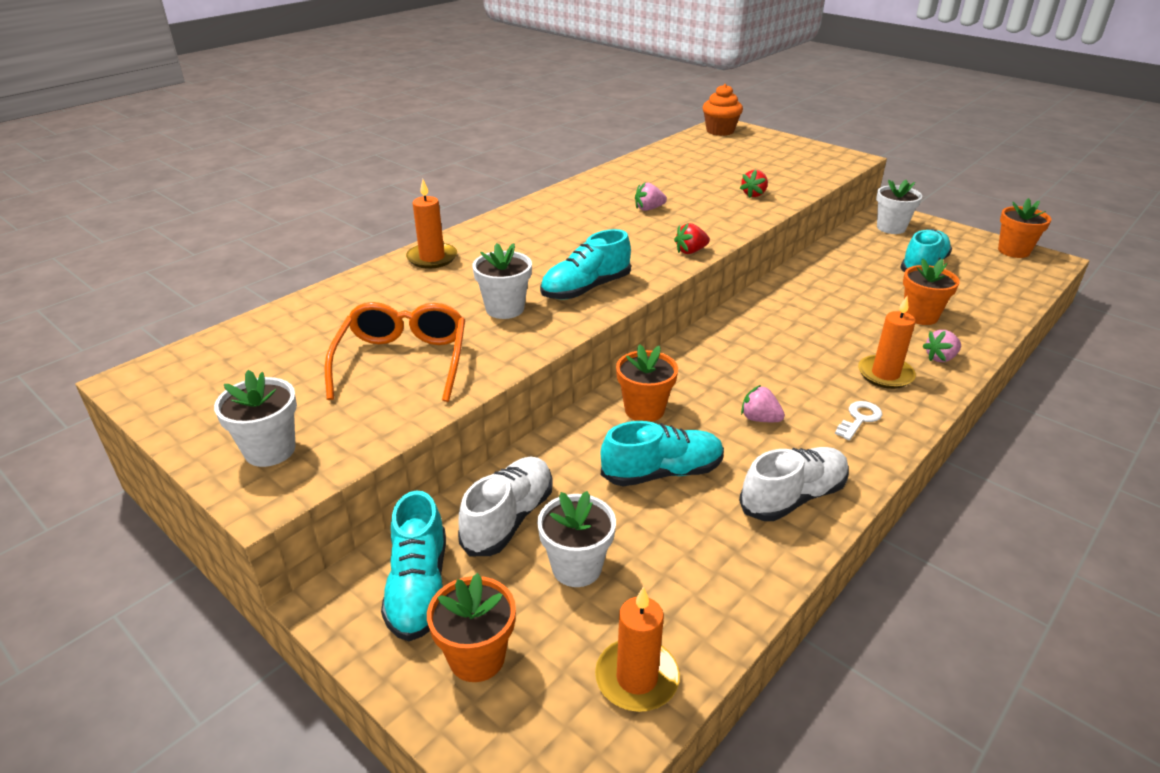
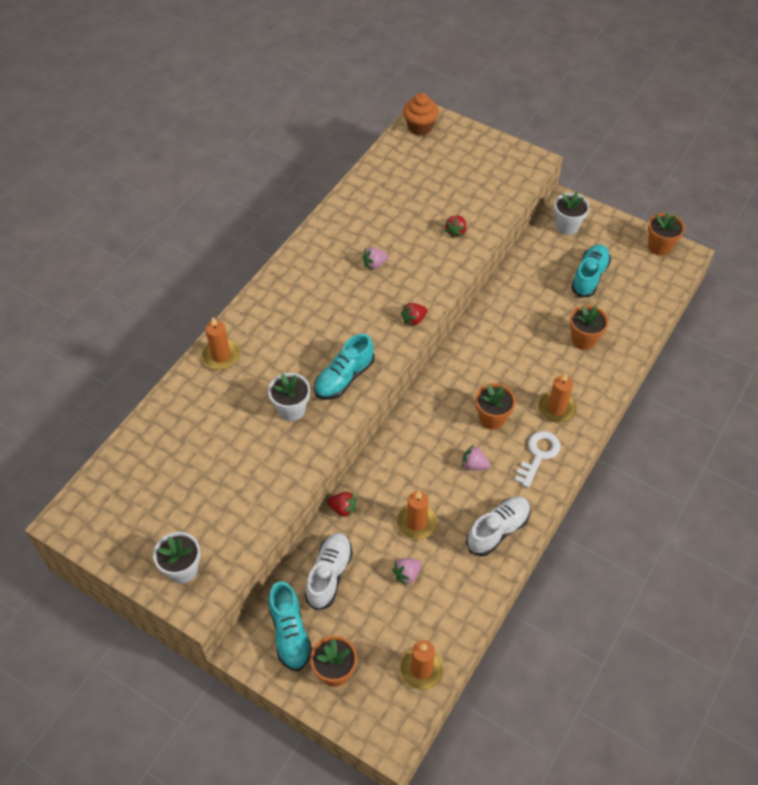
camera: 10 degrees left, 20 degrees up
(403, 361) = (237, 476): orange glasses -> none
(552, 444) = (343, 509): none -> red strawberry
(576, 567) = (377, 604): white flower pot -> none
(644, 410) = (397, 468): orange flower pot -> orange flower pot (492, 418)
(662, 472) = (416, 522): turquoise shoe -> orange candle
(859, 419) = (538, 455): white key -> white key, size x1.51
(940, 358) = (594, 385): pink strawberry -> pink strawberry (407, 574)

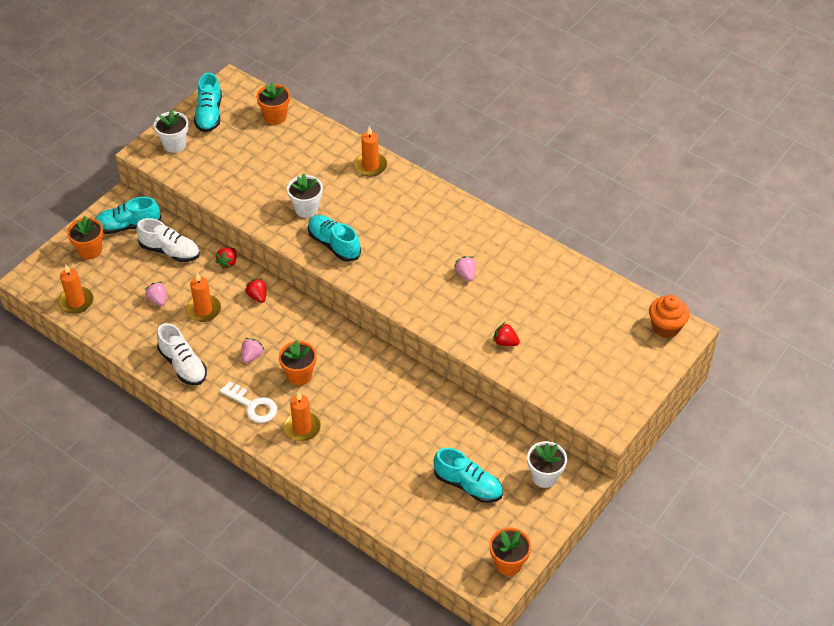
camera: 95 degrees right, 5 degrees down
(126, 537) = (209, 114): none -> turquoise shoe
(414, 320) = (393, 298): red strawberry -> red strawberry (257, 296)
(583, 340) = (382, 465): orange flower pot -> orange flower pot (275, 117)

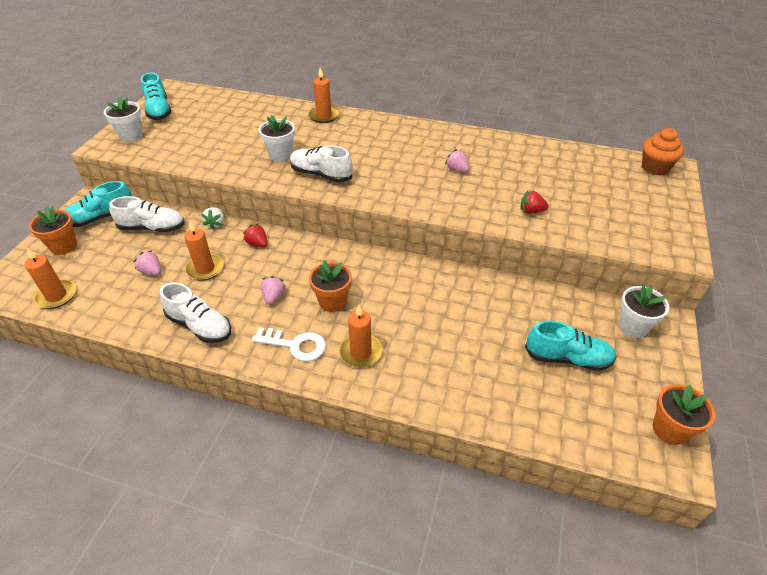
camera: 20 degrees left, 5 degrees down
(228, 263) = (216, 224): red strawberry -> white strawberry
(275, 117) = (221, 102): orange flower pot -> none
(334, 244) = (321, 175): turquoise shoe -> white shoe

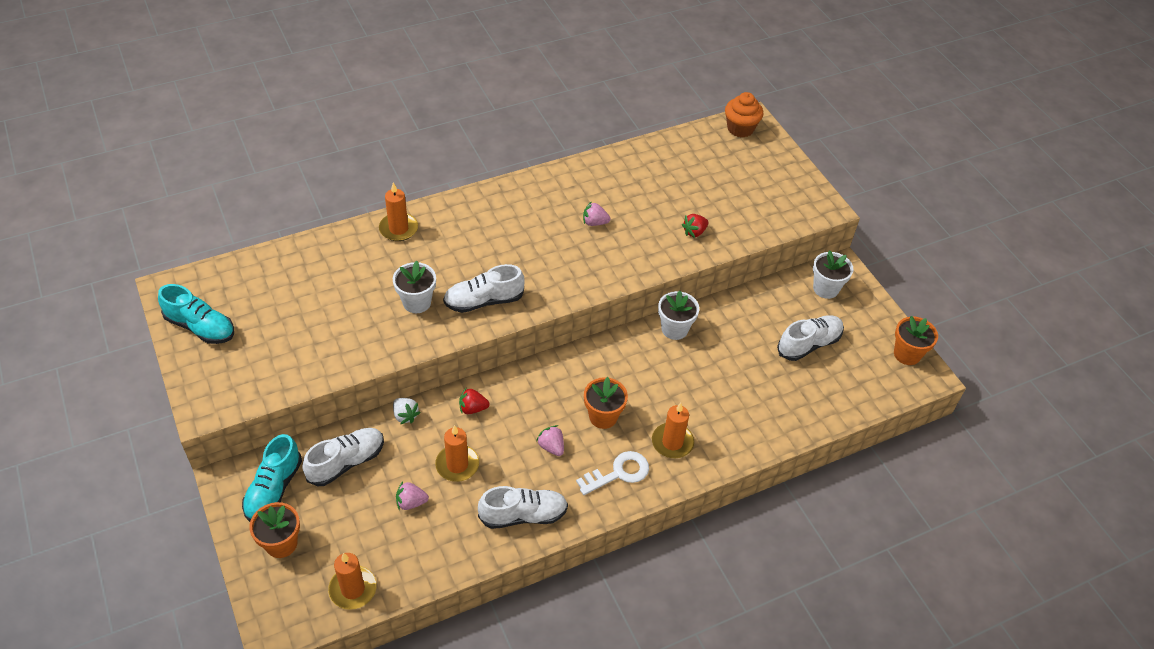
camera: 45 degrees left, 5 degrees up
(131, 136) = (219, 377): white flower pot -> white flower pot (674, 329)
(567, 358) = (809, 344): turquoise shoe -> white shoe

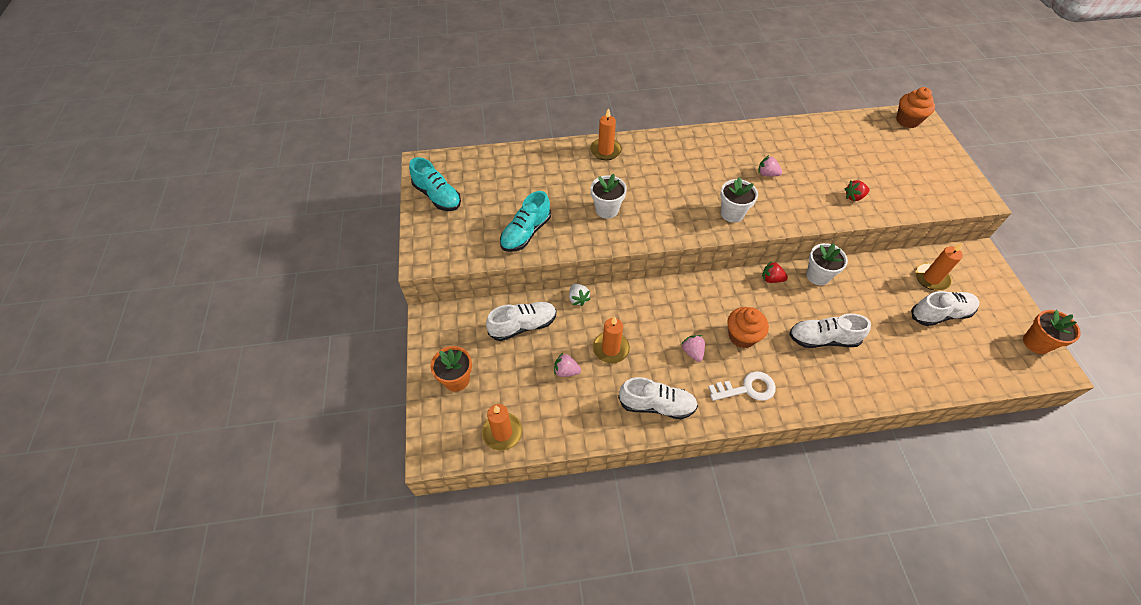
camera: 20 degrees right, 5 degrees up
(274, 489) = (462, 334): turquoise shoe -> turquoise shoe (526, 233)
(472, 408) = (633, 305): red strawberry -> red strawberry (771, 279)
(484, 301) = (661, 219): white shoe -> white shoe (823, 339)
(603, 416) = (742, 336): orange flower pot -> orange cupcake
(672, 442) = (800, 373): orange candle -> orange candle (931, 278)
(825, 288) = (962, 269): white flower pot -> white flower pot (732, 213)

